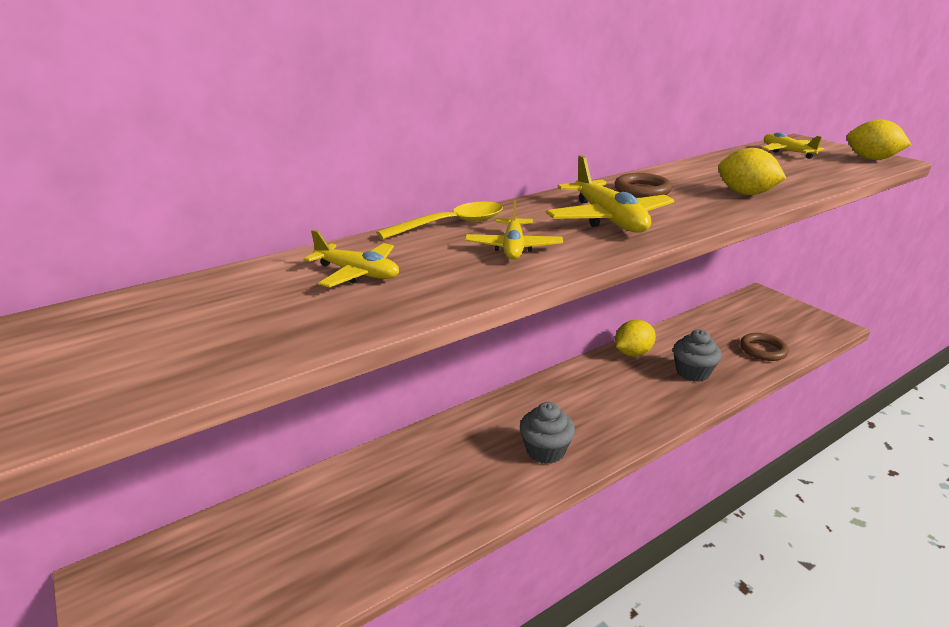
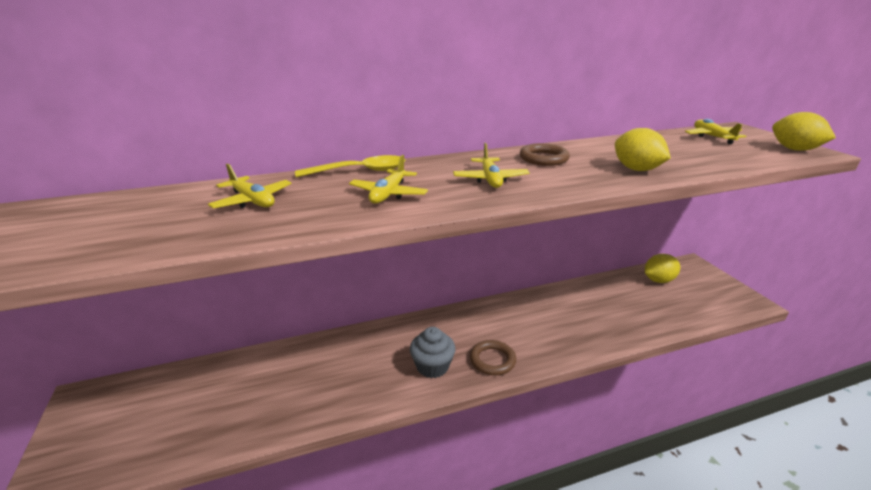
camera: 15 degrees right, 0 degrees up
(608, 219) = (490, 179): yellow plane -> yellow plane, size x0.64
(632, 353) = (548, 298): yellow lemon -> yellow lemon (658, 280)
(692, 372) = (593, 323): grey cupcake -> none
(763, 350) = (669, 313): brown ring -> brown ring (492, 360)

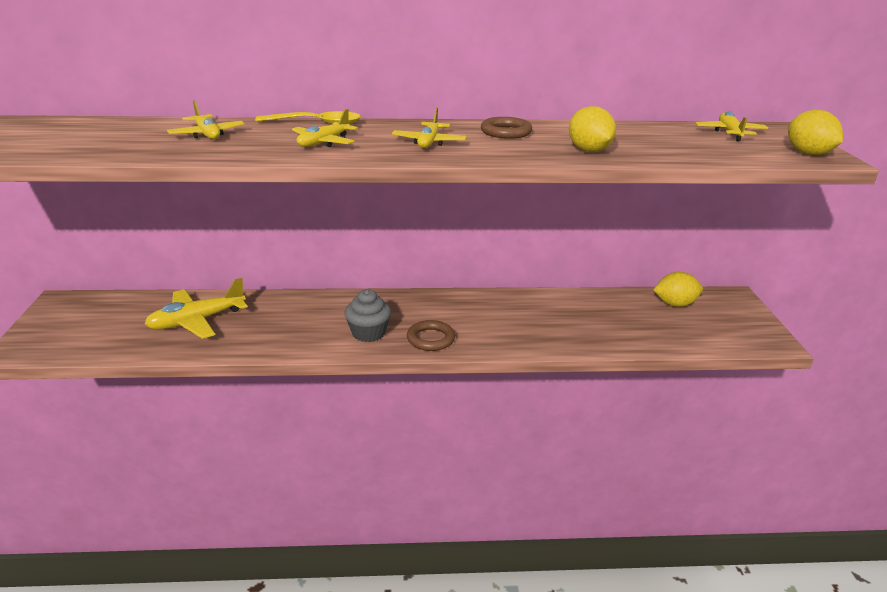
camera: 15 degrees right, 0 degrees up
(251, 390) = (196, 321): none -> yellow plane

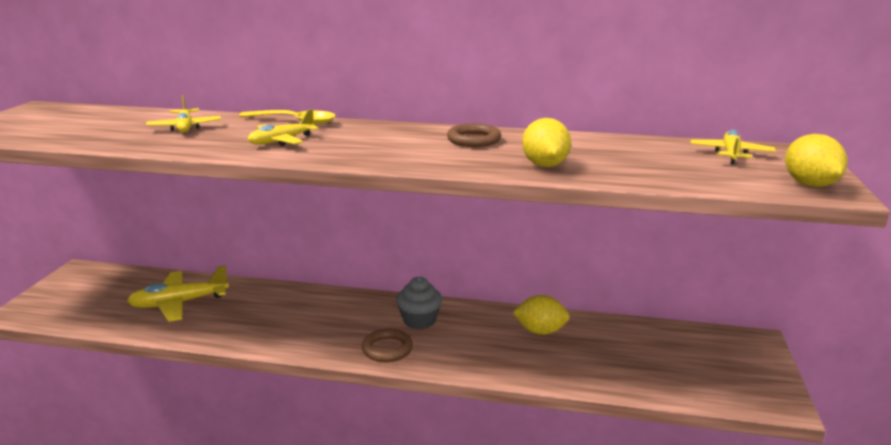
camera: 15 degrees right, 5 degrees down
(368, 333) = (329, 335): grey cupcake -> grey cupcake (419, 320)
(429, 142) = (384, 146): yellow plane -> none
(675, 304) = (678, 342): yellow lemon -> yellow lemon (540, 331)

